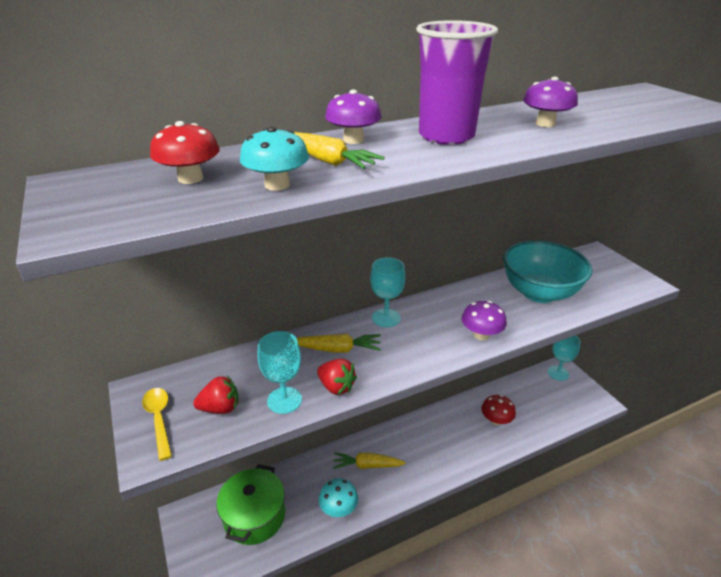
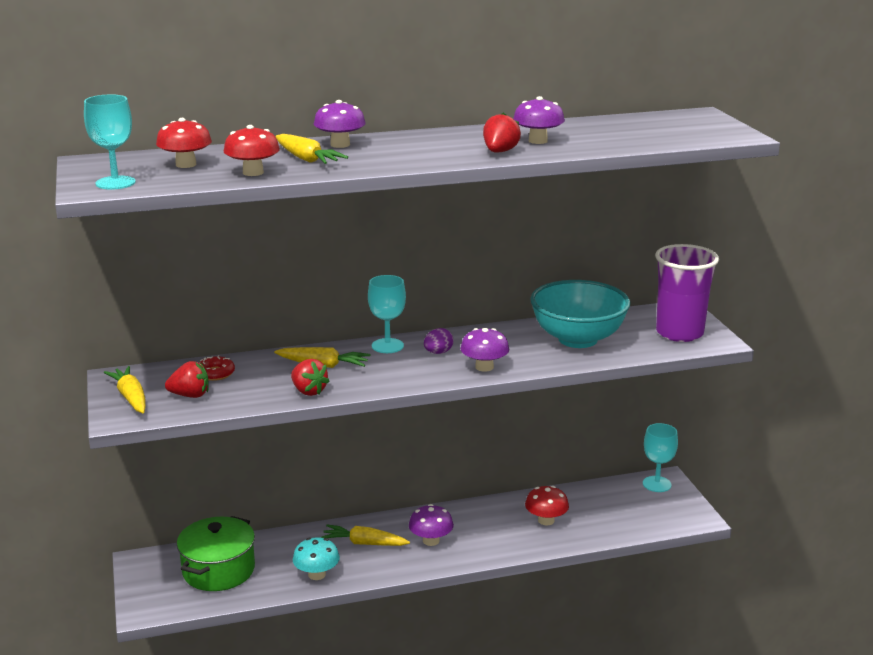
camera: 10 degrees right, 10 degrees down
(159, 419) = (131, 397): yellow spoon -> yellow carrot
(239, 373) = (215, 373): none -> red donut
(277, 185) = (253, 172): turquoise mushroom -> red mushroom
(284, 400) = (253, 395): turquoise goblet -> turquoise goblet (115, 183)
(418, 454) = (431, 540): none -> purple mushroom
(433, 321) = (438, 352): none -> purple egg
(446, 136) = (429, 146): purple cup -> purple cup (679, 333)
(524, 139) = (500, 152): none -> red strawberry

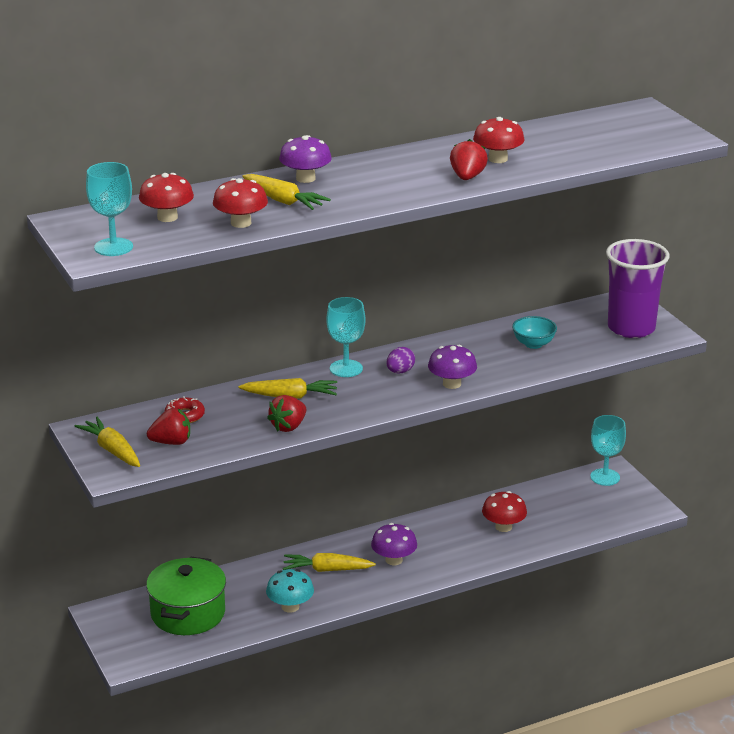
camera: 10 degrees left, 5 degrees up
(308, 391) = (288, 426): red strawberry -> red strawberry turned 90 degrees clockwise
(538, 141) = (498, 159): purple mushroom -> red mushroom
(578, 339) = (533, 344): turquoise bowl -> turquoise bowl, size x0.45

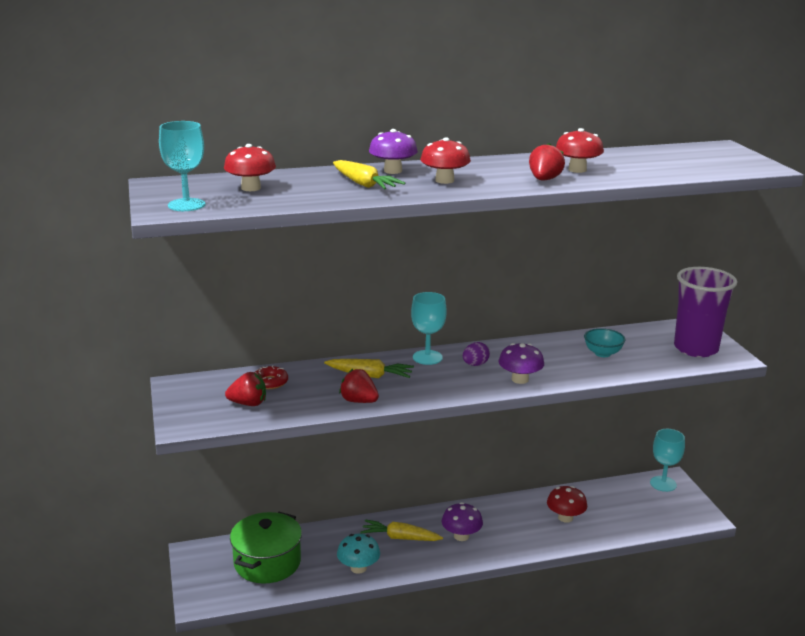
camera: 10 degrees right, 5 degrees down
(112, 450) = (193, 405): yellow carrot -> none
(241, 223) = (315, 196): red mushroom -> red mushroom (444, 180)
(288, 426) = (359, 401): red strawberry -> red strawberry turned 75 degrees clockwise

